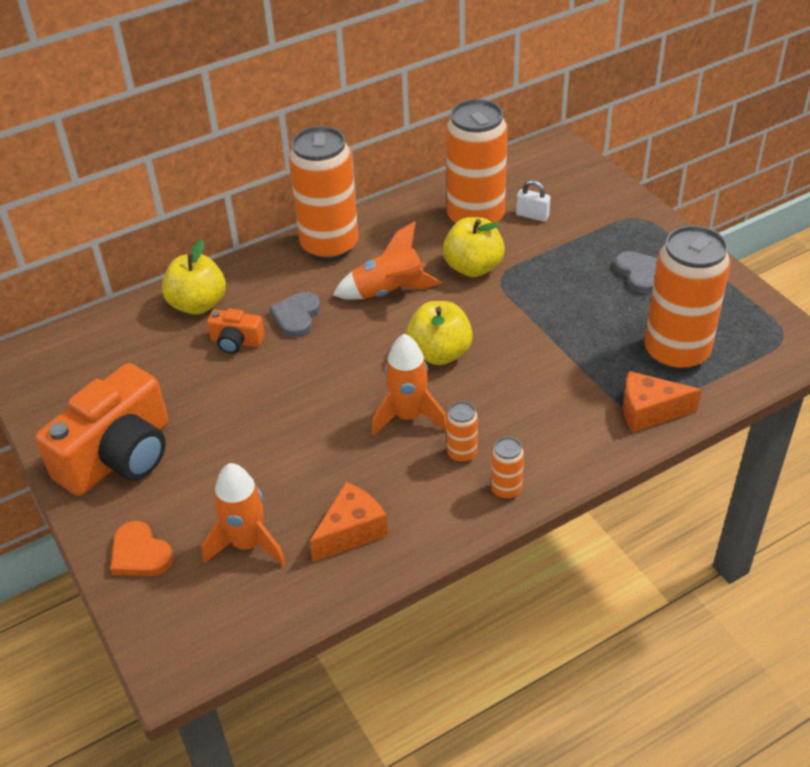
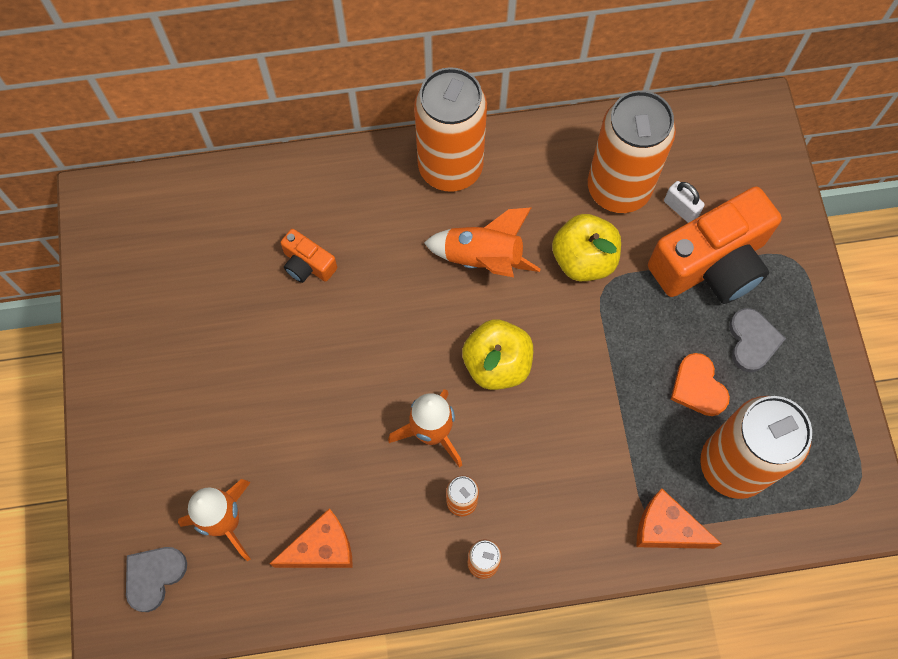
camera: 20 degrees right, 25 degrees up
(119, 456) = (150, 366): orange camera -> orange camera (711, 264)
(140, 554) = (130, 491): orange heart -> orange heart (698, 387)
(198, 304) = (289, 197): yellow apple -> none
(296, 317) = (378, 255): grey heart -> grey heart (154, 576)

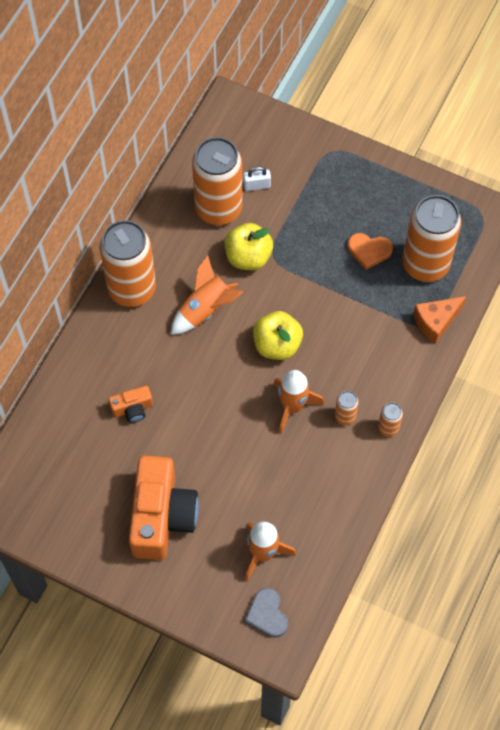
camera: 55 degrees left, 5 degrees down
(322, 548) = (318, 509): orange cheese -> none
(711, 264) = (302, 193): orange camera -> orange camera (162, 516)
(752, 341) = (363, 205): grey heart -> none

